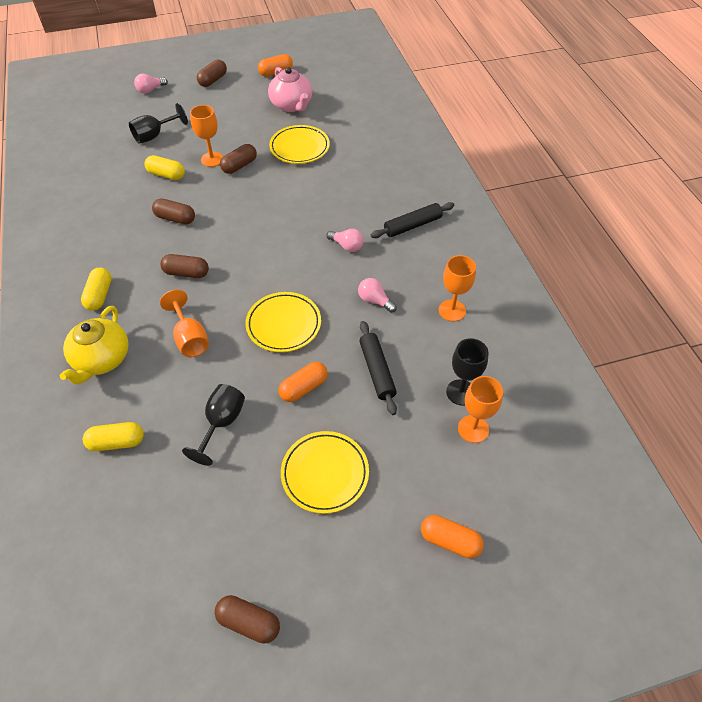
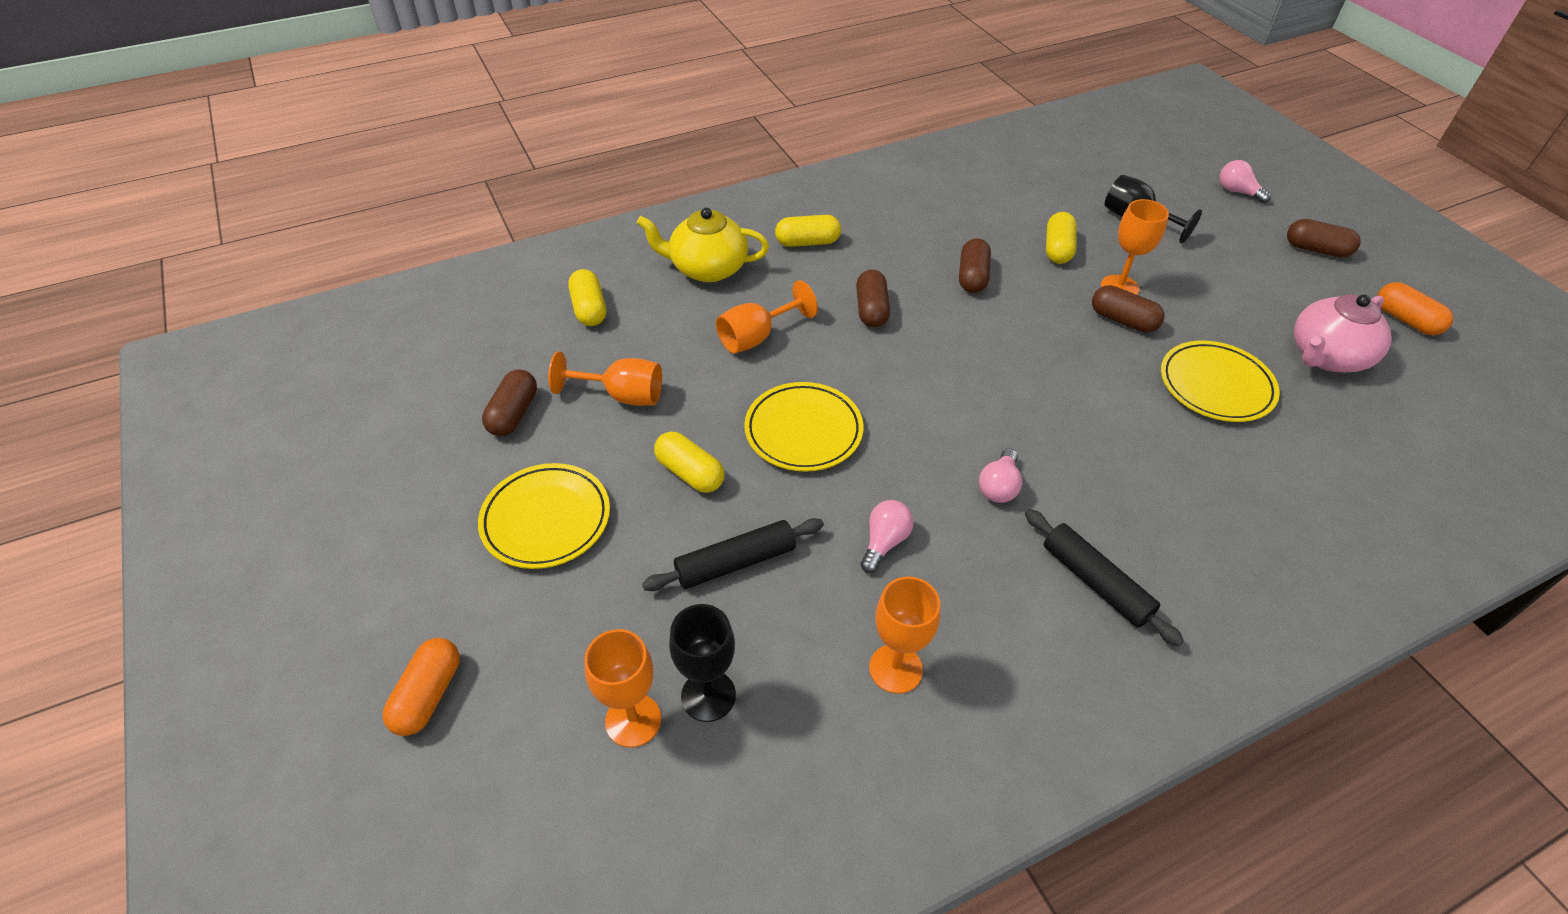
camera: 80 degrees right, 5 degrees down
(222, 423) = (622, 396): black goblet -> orange goblet
(249, 622) = (346, 473): brown capsule -> brown capsule (513, 414)
(304, 388) = (690, 473): orange capsule -> yellow capsule

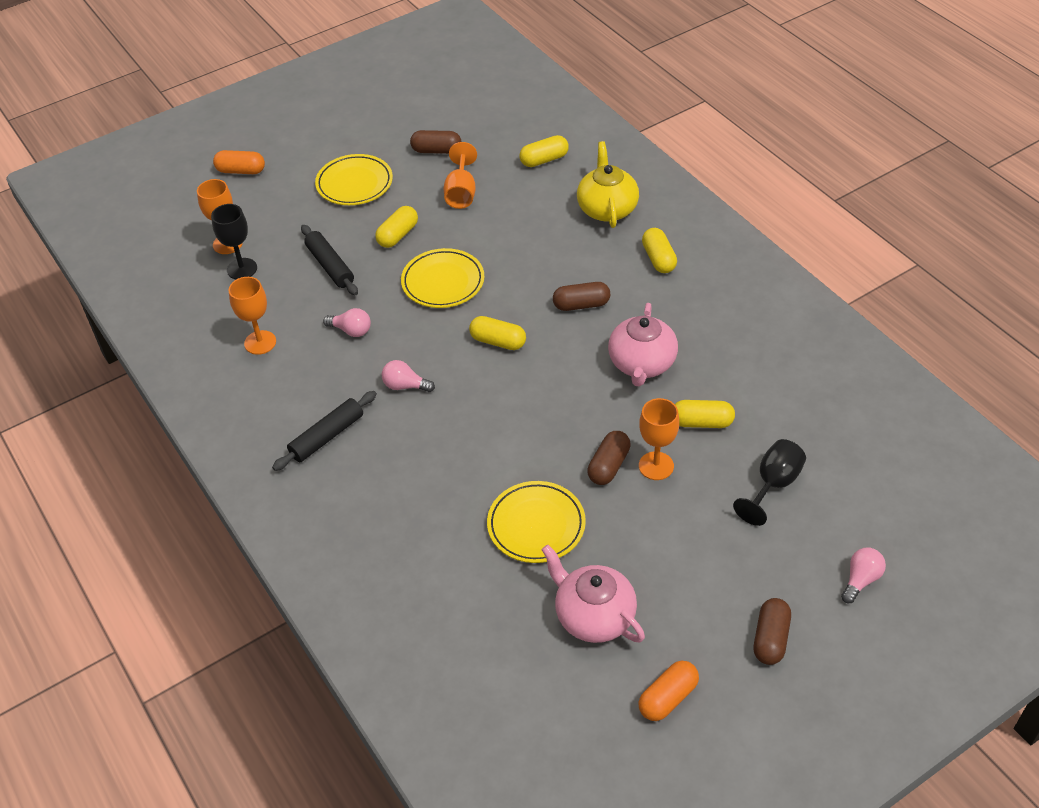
camera: 85 degrees right, 0 degrees up
(756, 337) = (533, 246): orange goblet -> none
(925, 388) = (498, 341): none -> yellow capsule
(972, 277) = (642, 364): brown capsule -> pink teapot

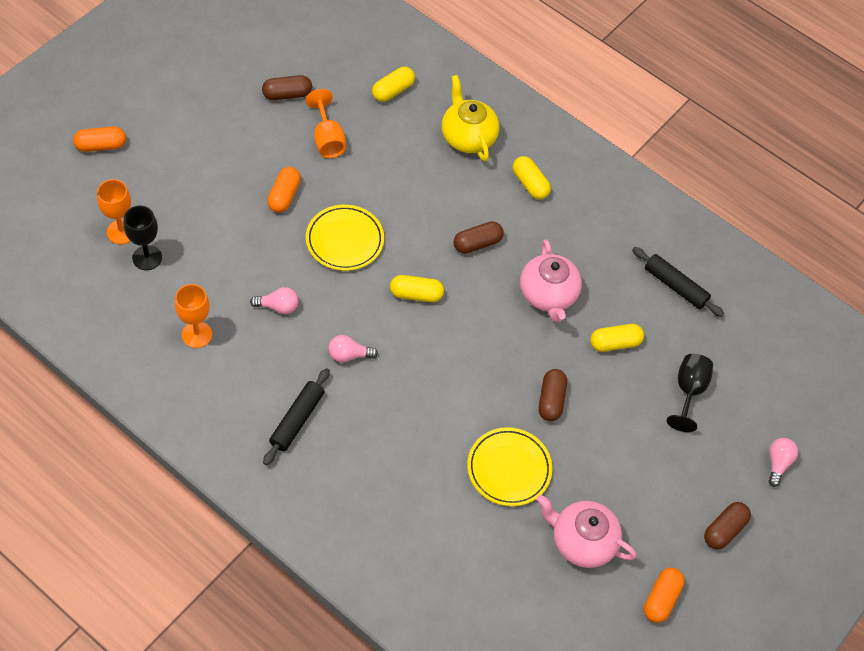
camera: 25 degrees left, 10 degrees up
(330, 266) = (232, 240): black rolling pin -> black rolling pin (675, 286)
(354, 184) = (221, 144): yellow plate -> none
(398, 235) = (284, 196): yellow capsule -> orange capsule
(656, 466) = (590, 392): orange goblet -> none
(770, 638) = (724, 530): brown capsule -> brown capsule turned 45 degrees clockwise

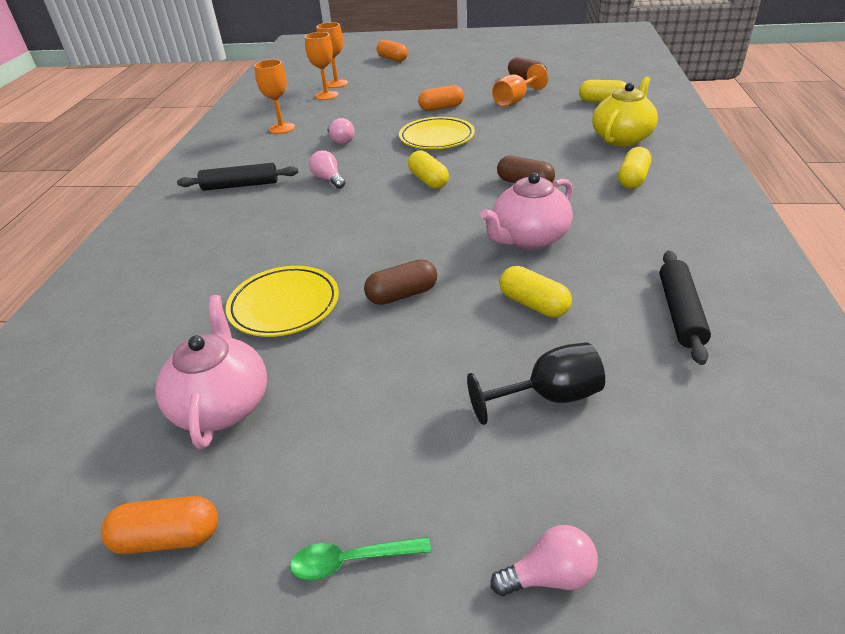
camera: 65 degrees right, 20 degrees down
(147, 257) = (326, 95): black goblet -> orange goblet
(724, 530) = (351, 561): brown capsule -> green spoon

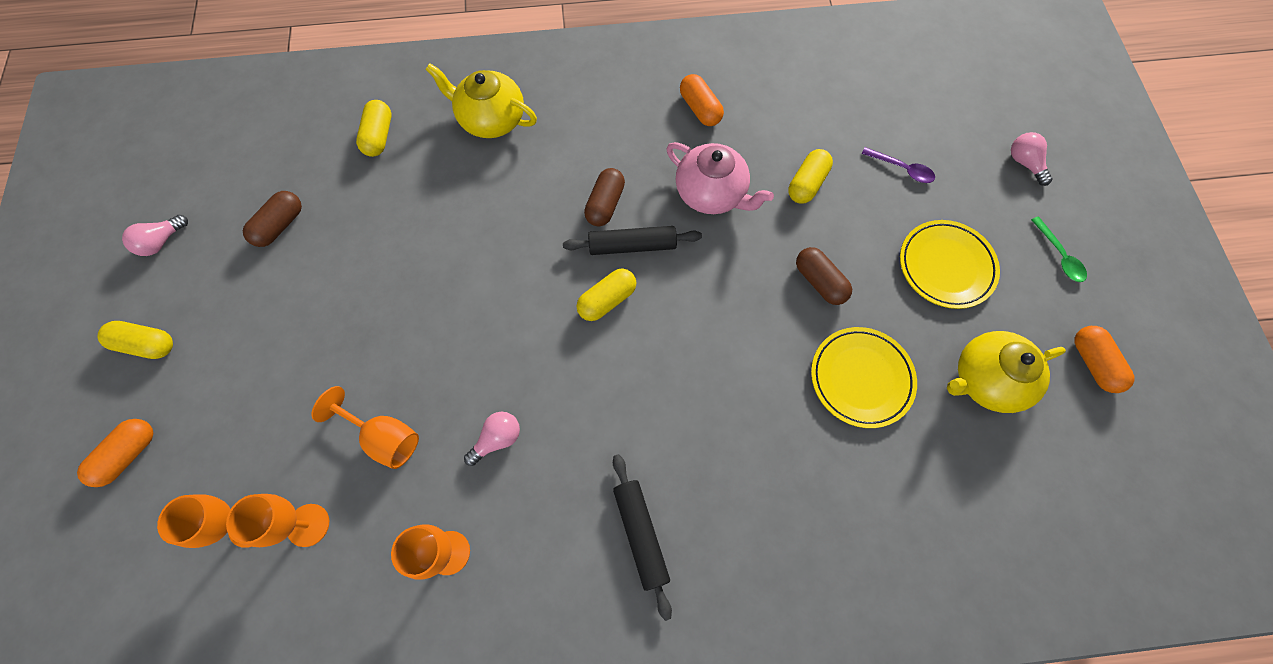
camera: 105 degrees left, 30 degrees up
(222, 404) = (985, 380): pink teapot -> yellow teapot
(328, 179) = (614, 418): pink light bulb -> pink light bulb (162, 242)
(436, 138) = (488, 312): yellow plate -> yellow plate (945, 266)
(441, 108) = (383, 325): orange capsule -> orange capsule (700, 109)
(515, 101) = (366, 233): orange goblet -> orange goblet (384, 437)
(549, 397) = (902, 169): black goblet -> purple spoon
(632, 179) = (588, 113): yellow capsule -> yellow capsule (147, 344)
(680, 313) = (792, 94): black rolling pin -> black rolling pin (632, 246)

